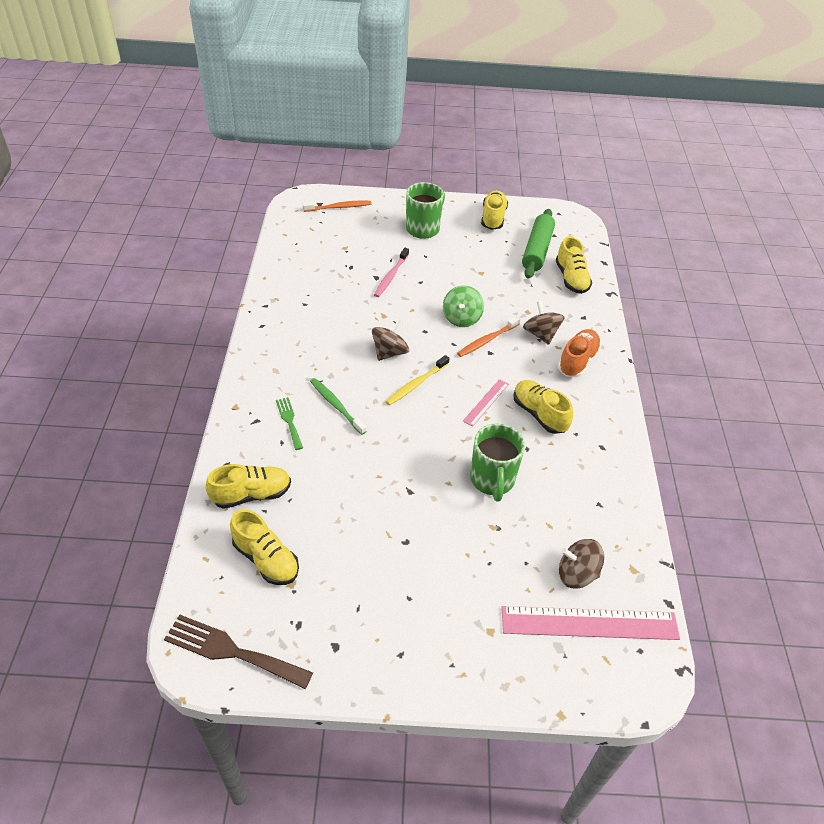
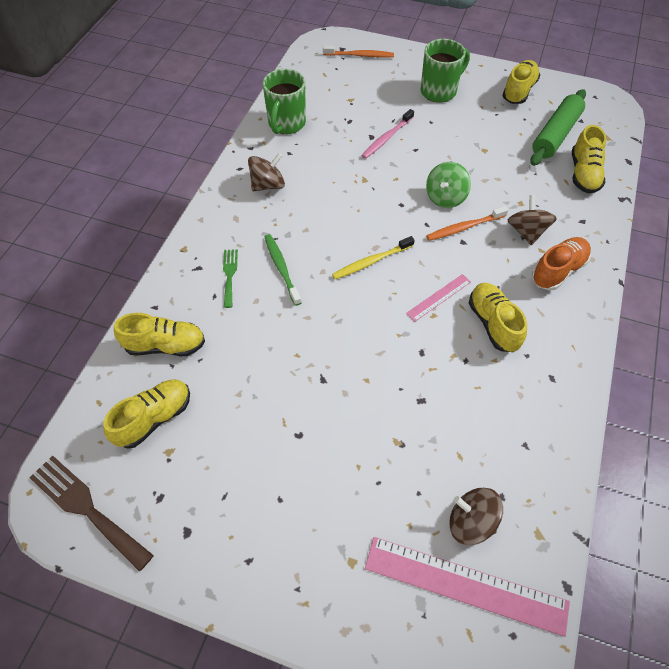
camera: 20 degrees right, 10 degrees up
(266, 559) = (154, 418): yellow shoe -> yellow shoe turned 105 degrees counterclockwise
(389, 352) = (356, 221): brown spinning top -> brown spinning top (268, 185)
(492, 480) = (414, 388): green mug -> green mug (286, 124)

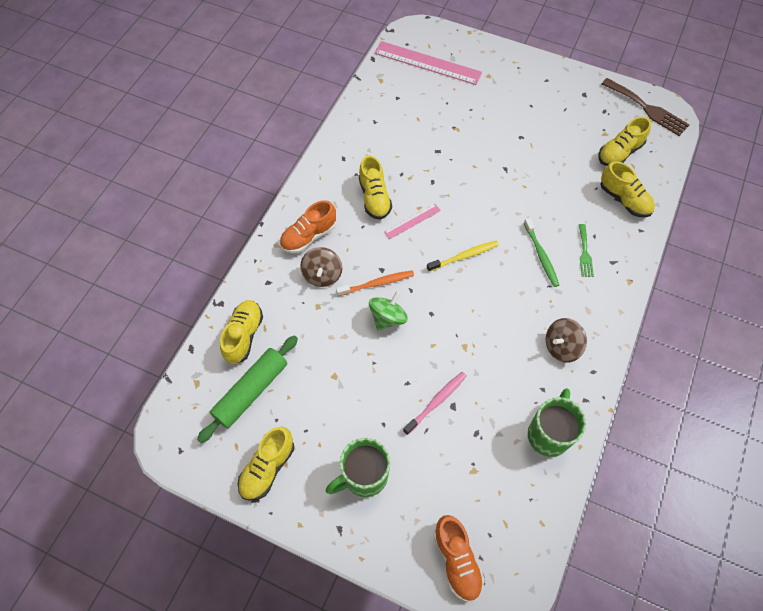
camera: 175 degrees left, 5 degrees up
(165, 345) = (624, 200): yellow shoe -> yellow shoe turned 135 degrees counterclockwise
(360, 55) = (457, 560): orange toothbrush -> orange shoe
(471, 522) = (418, 87): brown spinning top -> none

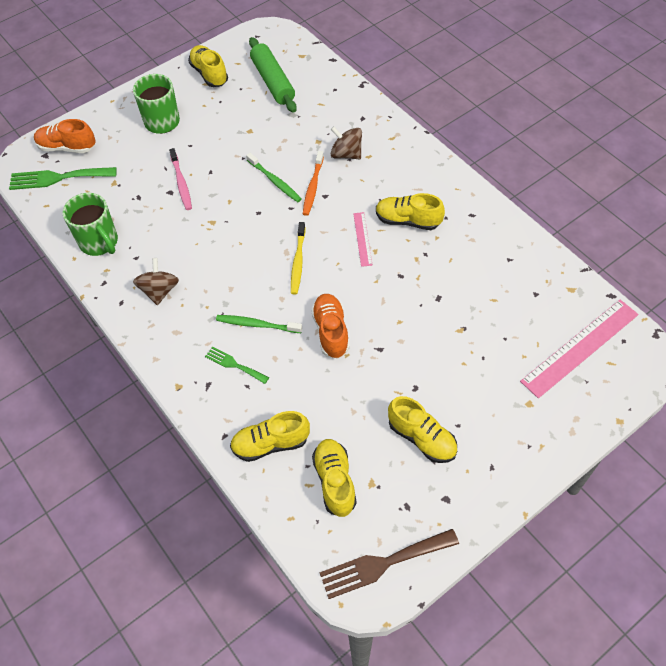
camera: 120 degrees right, 5 degrees down
(244, 335) = (322, 90): yellow shoe -> yellow shoe (422, 438)
(308, 236) = (392, 158): orange shoe -> orange shoe (331, 331)
(388, 318) = (275, 181): green spinning top -> green toothbrush
(502, 538) = (58, 178): none -> green fork

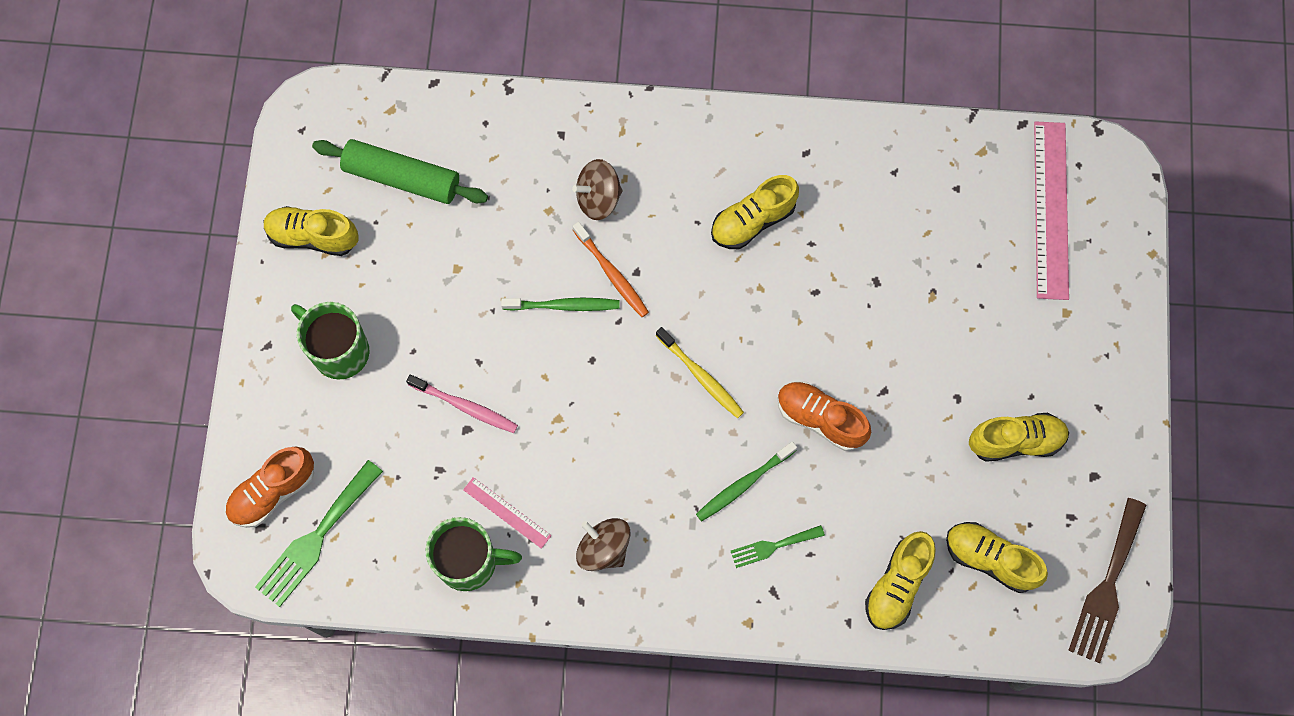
camera: 50 degrees left, 15 degrees up
(362, 239) = (733, 286): pink ruler -> pink ruler (507, 512)

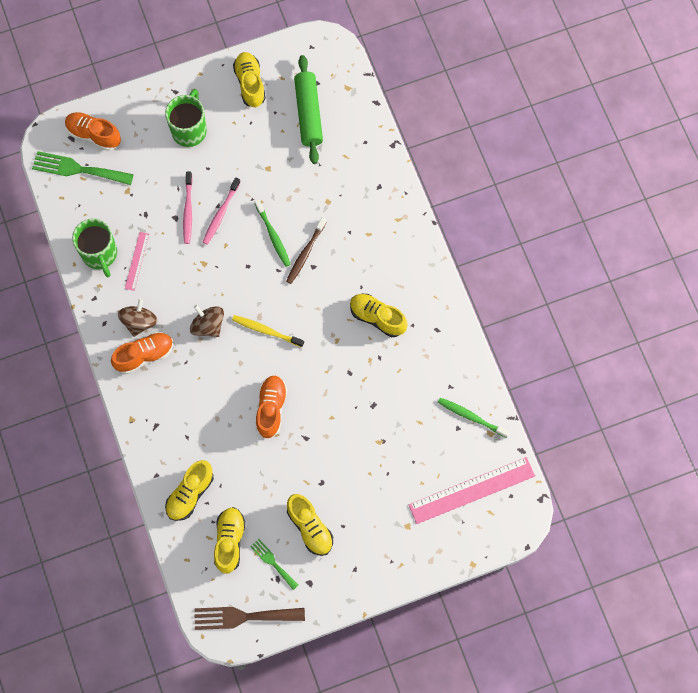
camera: 65 degrees right, 0 degrees up
(494, 363) = (220, 214): none -> pink toothbrush
(598, 198) = (348, 225): brown spinning top -> brown spinning top (208, 325)
(612, 274) = (305, 254): orange toothbrush -> brown toothbrush
(658, 562) = (144, 355): none -> orange shoe
(701, 377) = (266, 331): yellow toothbrush -> yellow toothbrush turned 90 degrees clockwise
(743, 484) = (211, 382): green toothbrush -> green toothbrush (471, 417)
(773, 546) = (182, 414): green fork -> green fork (272, 562)
(897, 585) = (190, 494): yellow shoe -> yellow shoe turned 60 degrees counterclockwise

